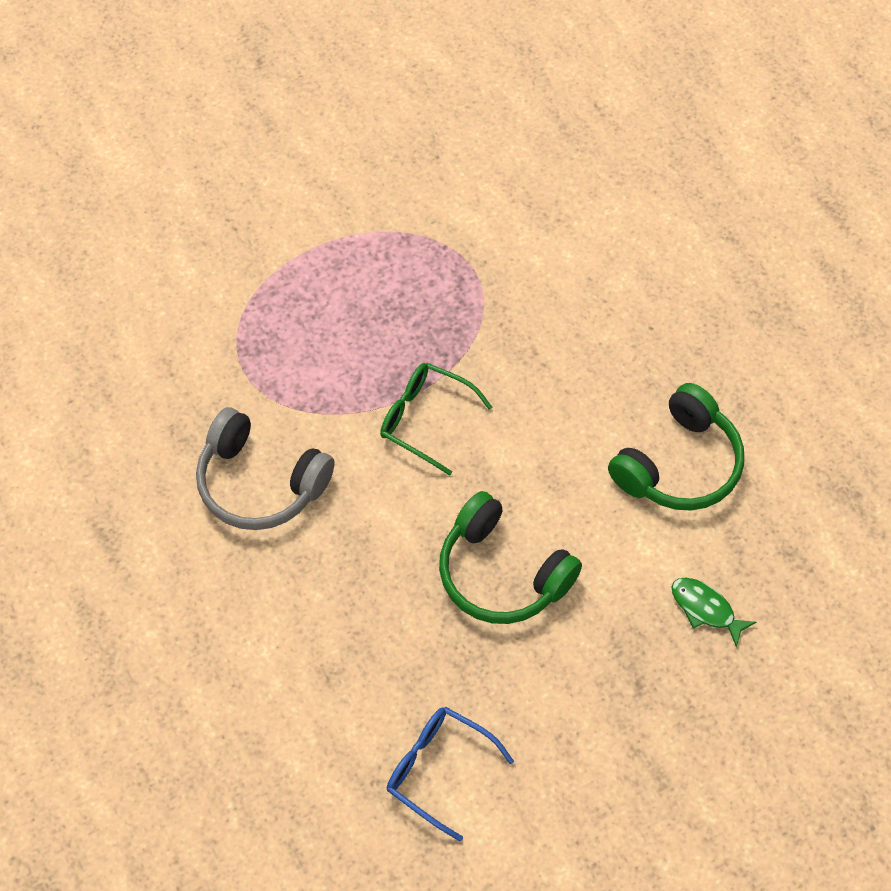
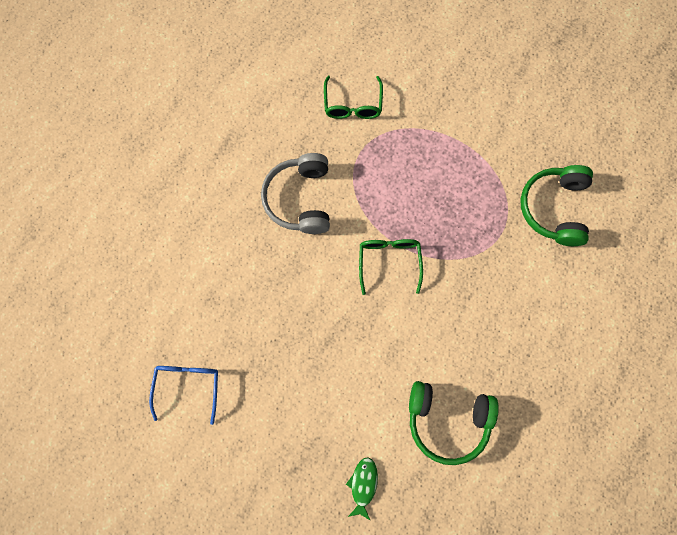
camera: 60 degrees right, 15 degrees up
(168, 344) = (353, 105): none -> green glasses
(502, 573) = (320, 356): green headphones -> green headphones (553, 208)

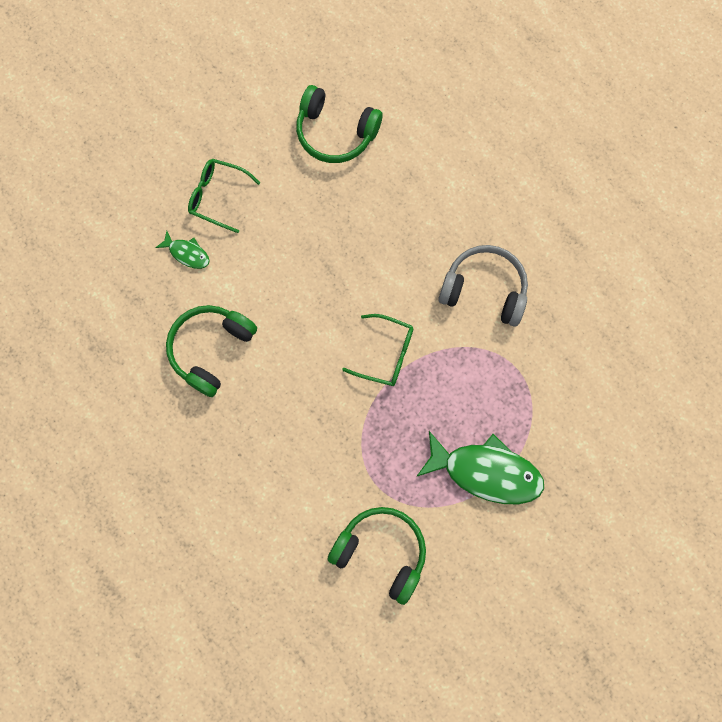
camera: 110 degrees right, 0 degrees up
(188, 386) = (335, 133): blue glasses -> green headphones
(353, 105) = (576, 381): green glasses -> green glasses (217, 197)
(455, 150) = (486, 472): none -> green fish

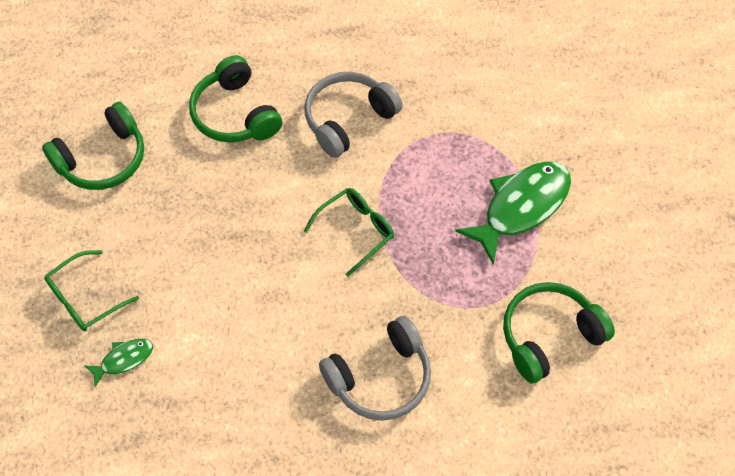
camera: 60 degrees left, 15 degrees down
(211, 350) = (244, 389): green headphones -> green headphones (235, 114)
(274, 441) = (380, 377): none -> grey headphones

